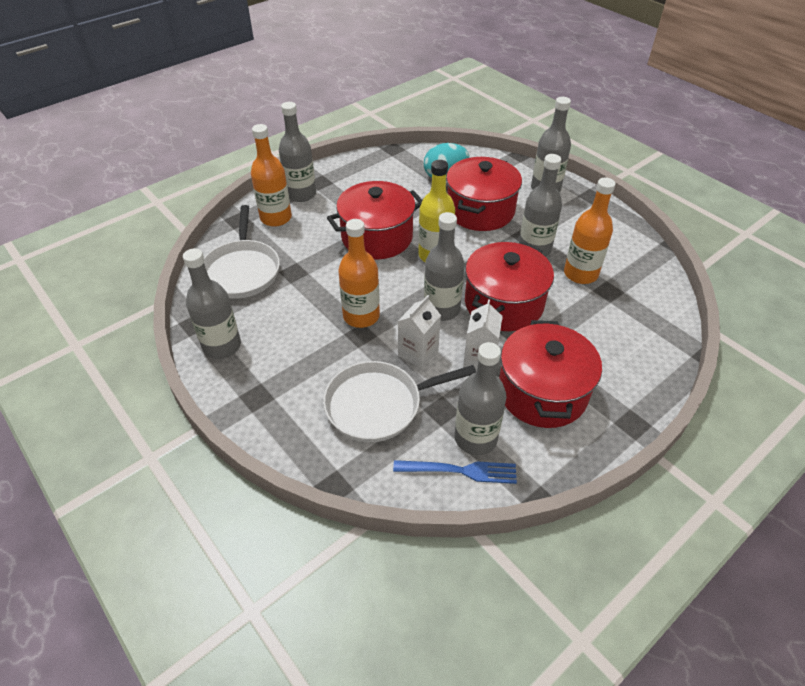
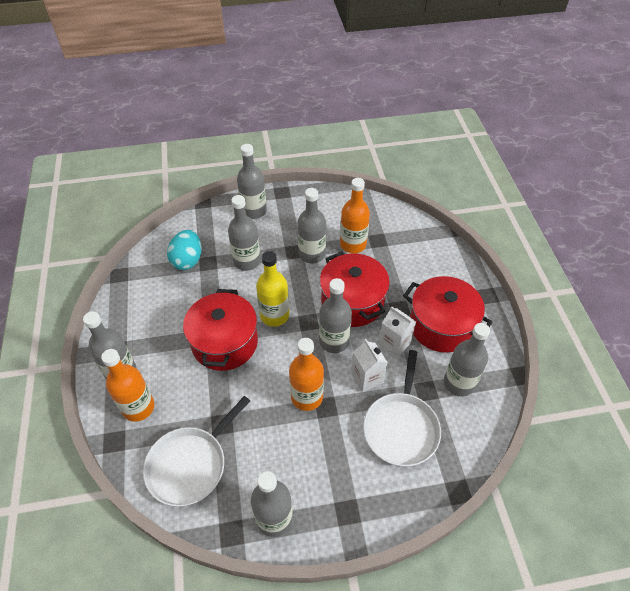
camera: 60 degrees left, 5 degrees up
(242, 271) = (190, 465): white pan -> white pan turned 105 degrees clockwise
(460, 470) = (480, 405): blue fork -> none
(480, 211) = (247, 261): red pot -> grey bottle

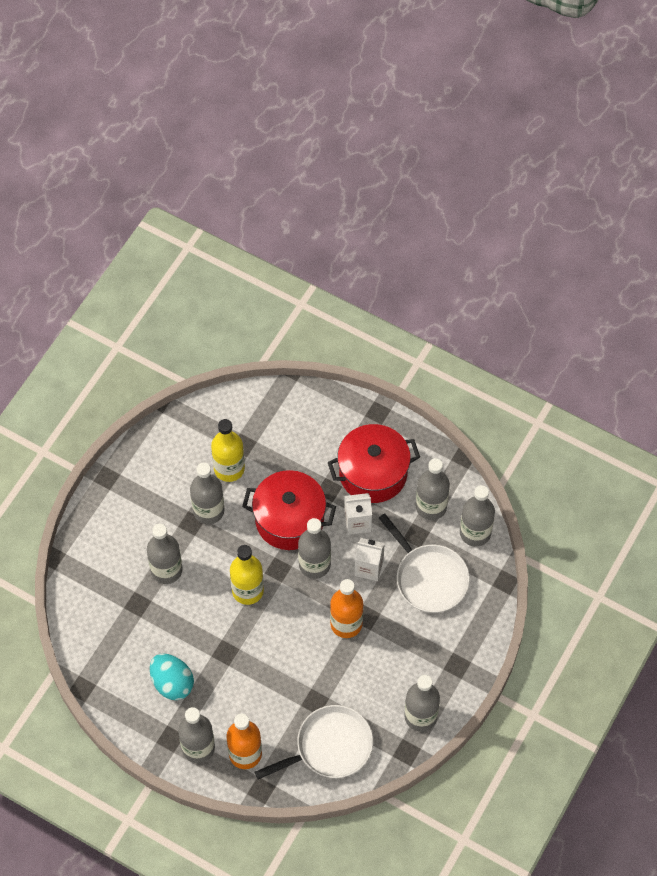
camera: 50 degrees left, 10 degrees up
(187, 260) = (118, 619): turquoise egg -> turquoise egg (172, 683)
(190, 465) = (330, 746): white pan -> white pan turned 105 degrees counterclockwise
(225, 343) = (240, 649): red pot -> none
(254, 211) = (108, 520): grey bottle -> grey bottle (475, 533)
(353, 244) = (229, 468): orange bottle -> yellow bottle

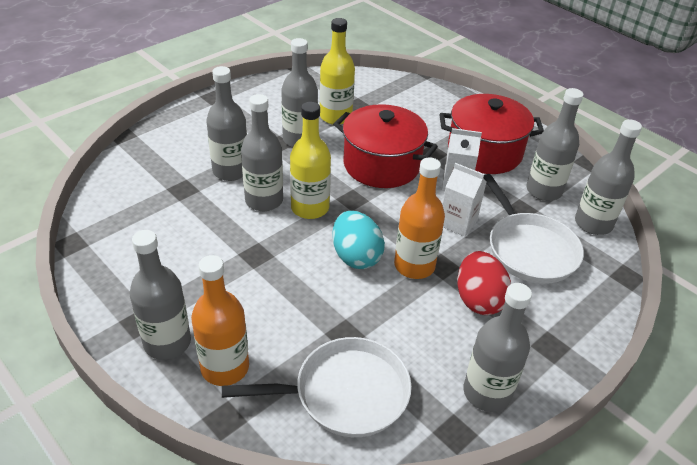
camera: 15 degrees right, 20 degrees down
(172, 683) = (176, 267): turquoise egg -> turquoise egg (356, 256)
(314, 565) = (395, 205): grey bottle -> grey bottle (264, 200)
(400, 640) = (478, 300): none -> red egg

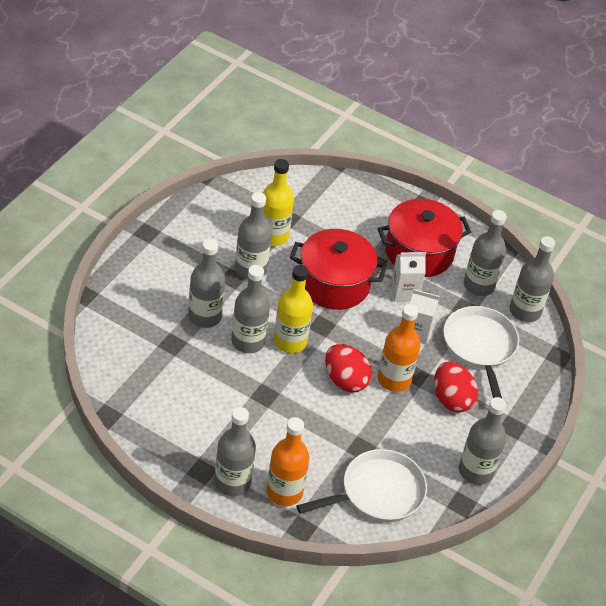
camera: 20 degrees left, 5 degrees up
(356, 256) = (345, 380): turquoise egg -> red egg
(529, 249) = (480, 346): white pan -> white pan turned 150 degrees counterclockwise

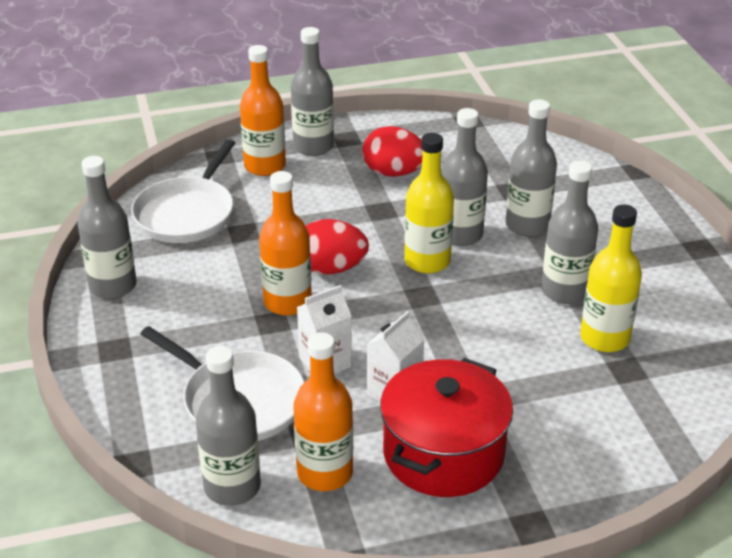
camera: 140 degrees right, 10 degrees down
(334, 284) = (472, 342): red pot -> none
(451, 399) = (208, 327): red egg -> red egg (393, 173)
(479, 285) = (325, 473): grey bottle -> orange bottle

